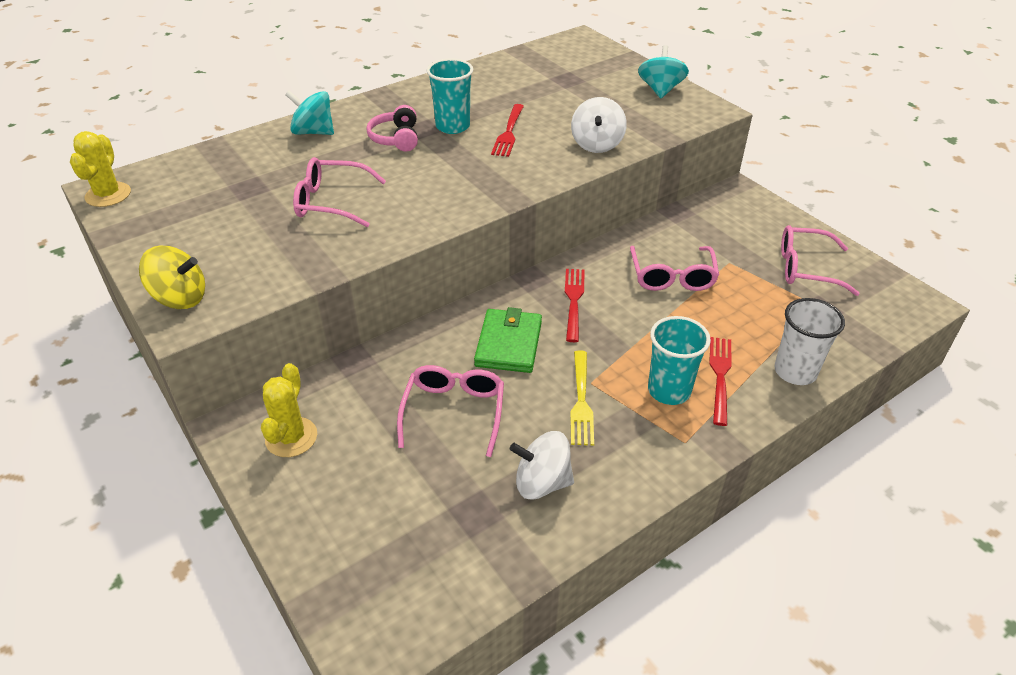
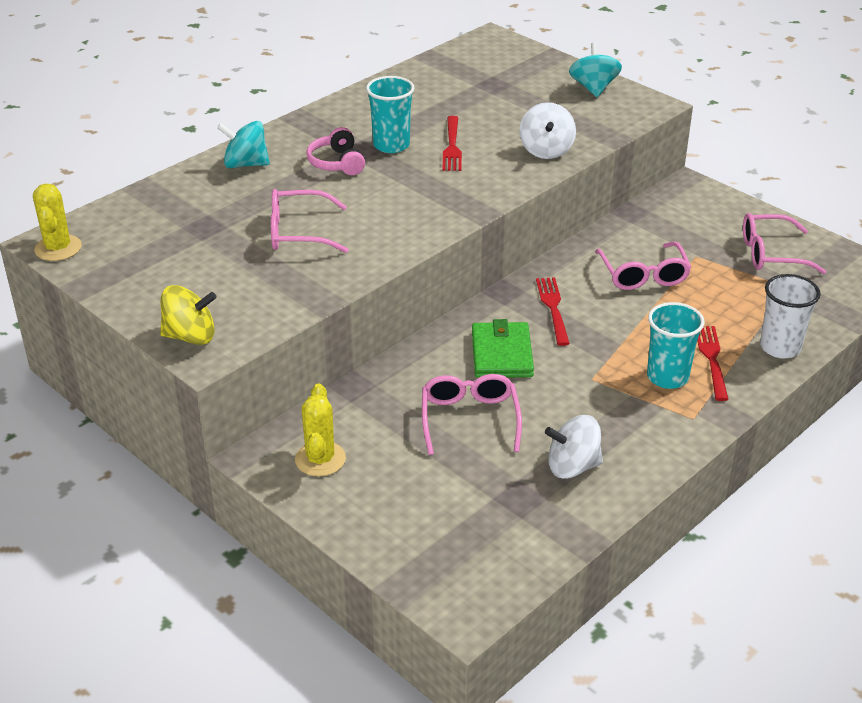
camera: 10 degrees left, 5 degrees down
(581, 401) = (588, 396): yellow fork -> none

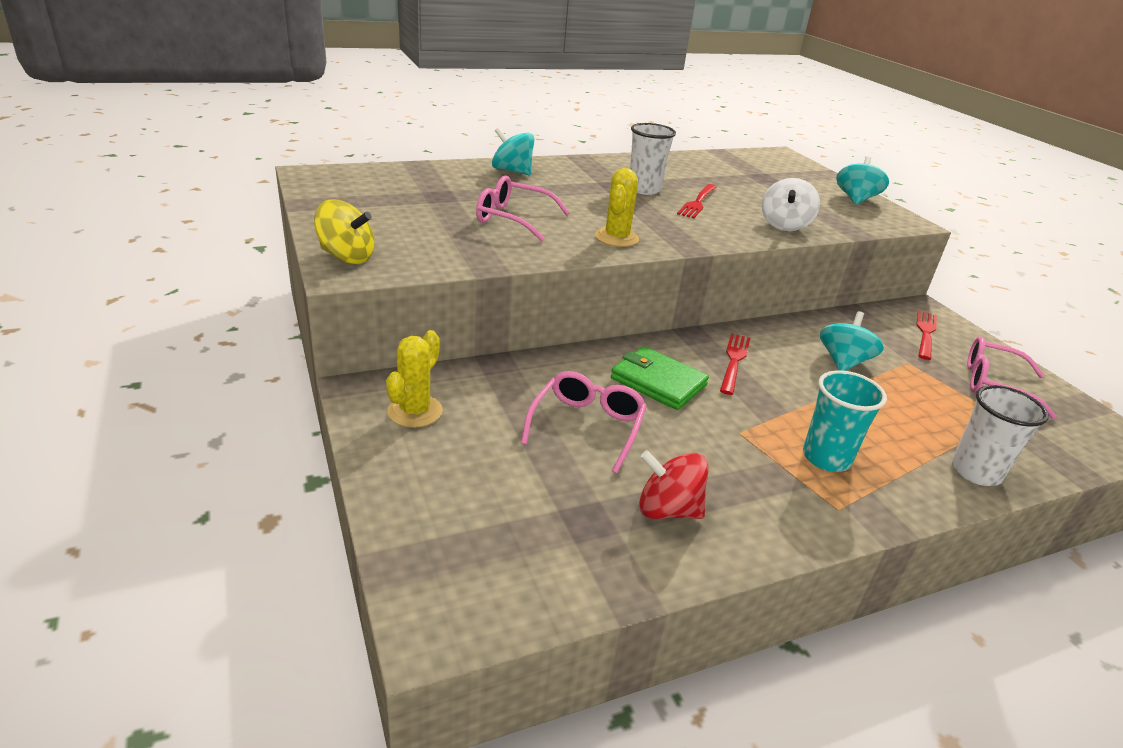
camera: 20 degrees right, 5 degrees down
(58, 248) = (313, 178): yellow cactus -> yellow cactus (616, 238)
(337, 163) = (588, 188): pink headphones -> none
(391, 145) = (644, 189): turquoise cup -> white cup
(501, 354) = (658, 382): green wallet -> green wallet turned 75 degrees counterclockwise
(572, 466) = (668, 509): white spinning top -> red spinning top
(643, 275) = (843, 362): pink glasses -> turquoise spinning top
(711, 359) = (886, 457): red fork -> red fork (925, 333)

